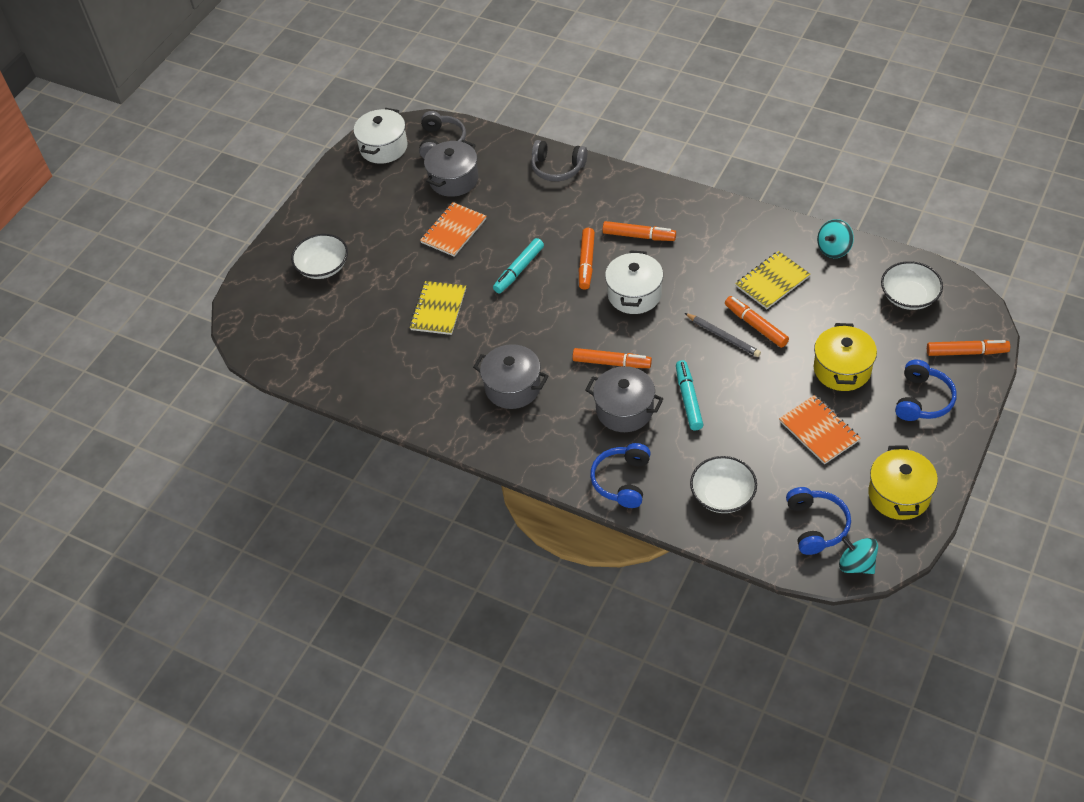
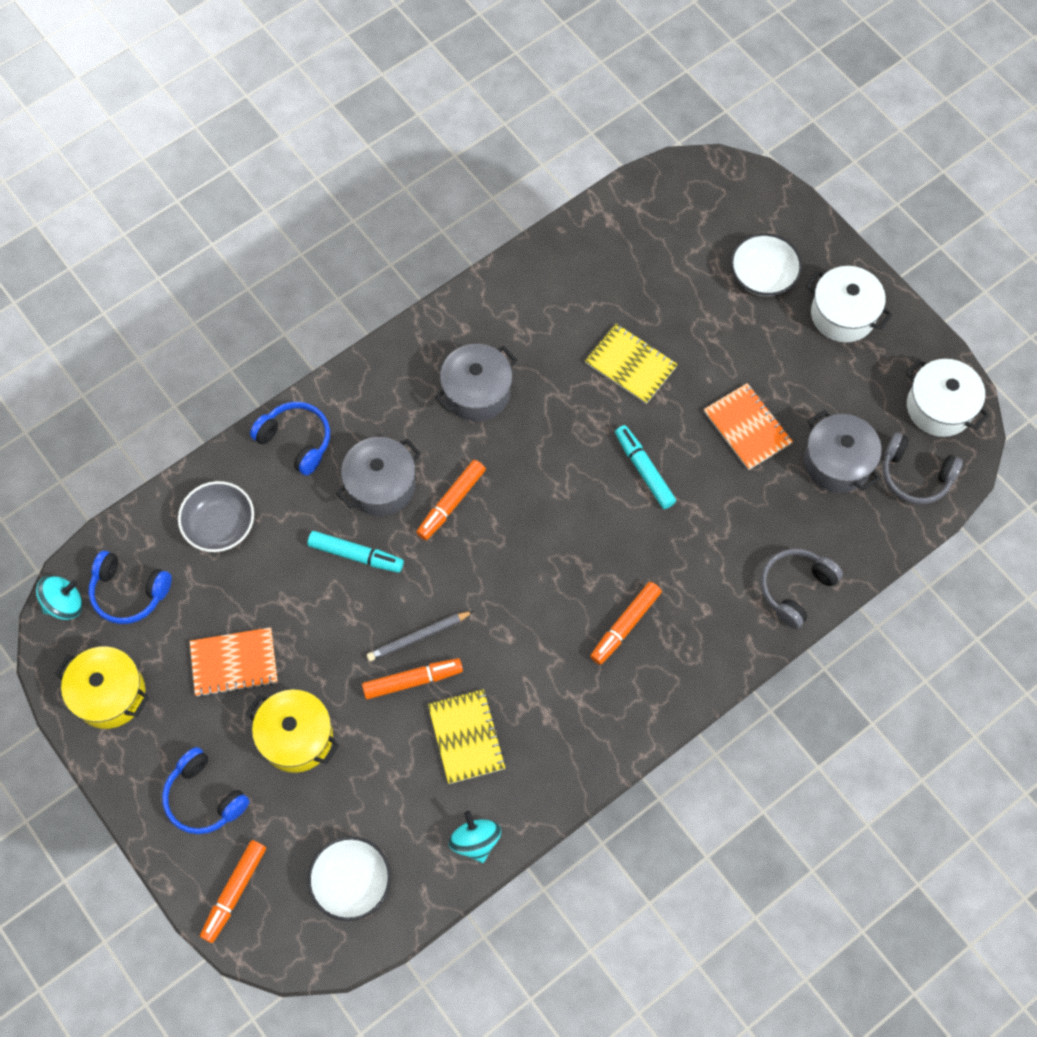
camera: 110 degrees right, 15 degrees up
(586, 263) = (614, 547): orange marker -> none
(634, 294) = (535, 575): white pot -> white pot (843, 314)
(722, 495) = (220, 525): white bowl -> grey bowl

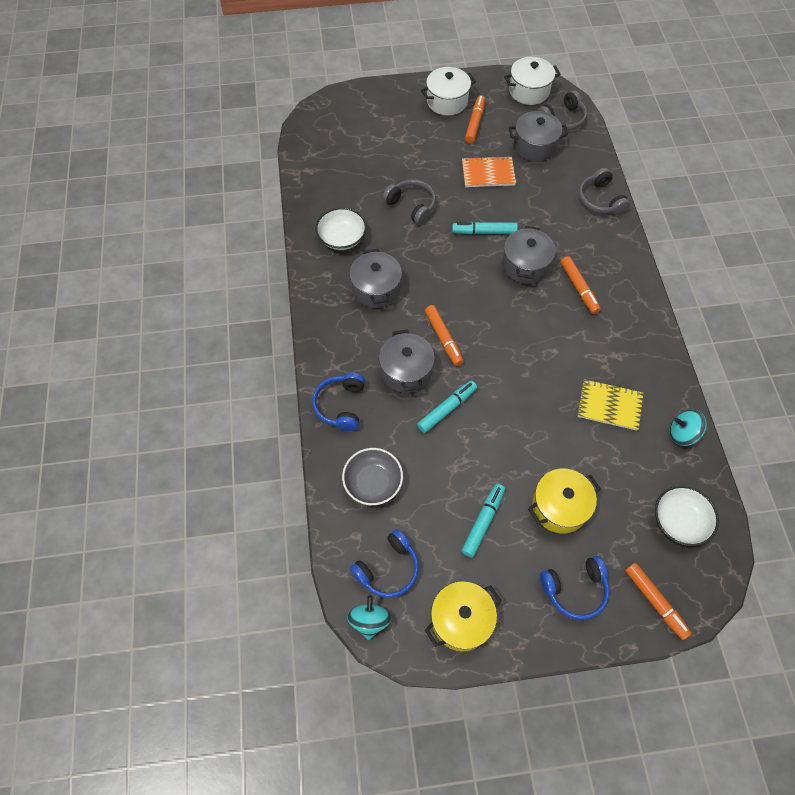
camera: 60 degrees left, 5 degrees down
(234, 663) = (483, 522): orange notebook -> turquoise marker
(296, 441) = (341, 405): blue headphones -> blue headphones turned 60 degrees counterclockwise
(412, 680) = (555, 418): orange marker -> orange marker (475, 123)
(418, 637) = (526, 400): grey pencil -> none
(621, 544) = (525, 265): none -> grey pot
(630, 365) = (411, 206): yellow notebook -> grey headphones
(763, 275) = (398, 122): white bowl -> white bowl (342, 238)

